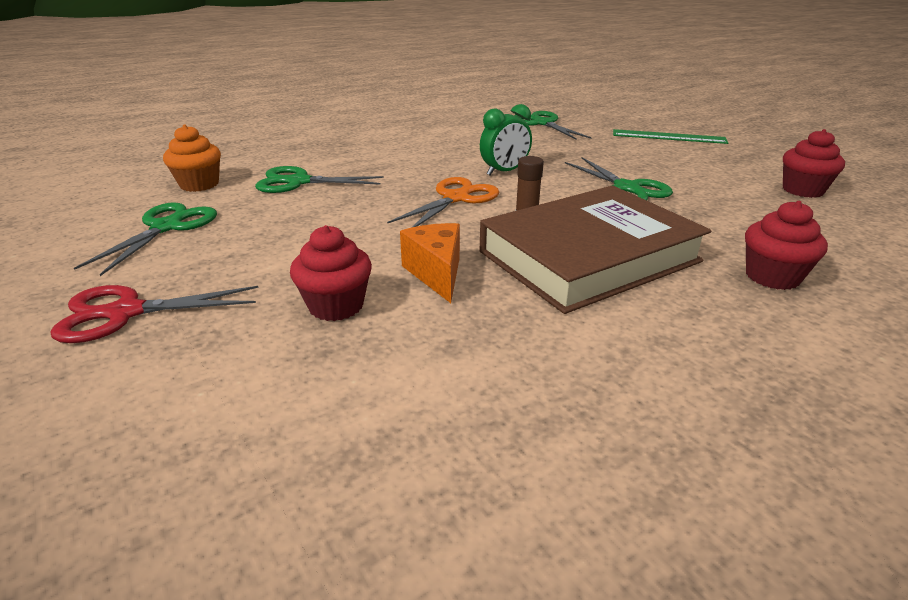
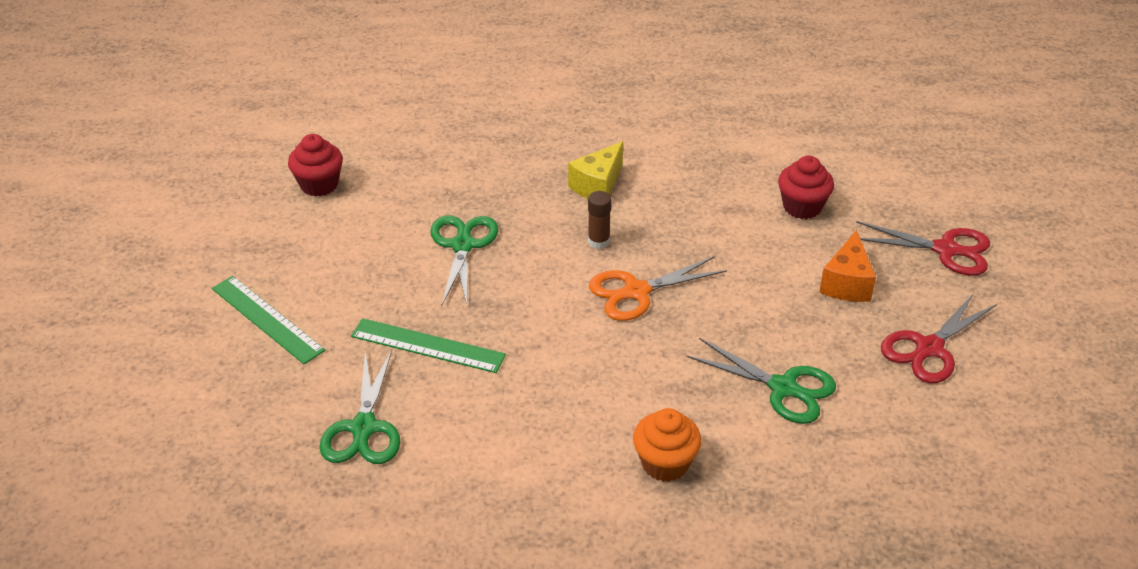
camera: 150 degrees left, 10 degrees up
(166, 227) = (929, 348): green scissors -> red scissors
(199, 184) = (900, 428): orange cupcake -> orange cupcake (665, 463)
(436, 273) = (719, 209): orange cheese -> orange cheese (847, 283)
(504, 172) = (546, 320): green clock -> none
(561, 148) = (428, 345): none -> green ruler
(588, 256) = (598, 186): brown book -> yellow cheese
(772, 277) = (503, 130): red cupcake -> none

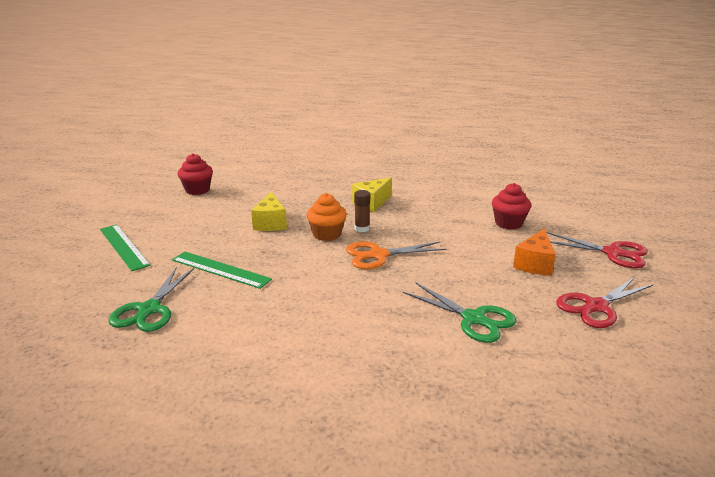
camera: 10 degrees right, 15 degrees down
(462, 246) = (270, 223): green scissors -> yellow cheese
(665, 463) = (365, 356): orange cupcake -> orange cupcake (327, 234)

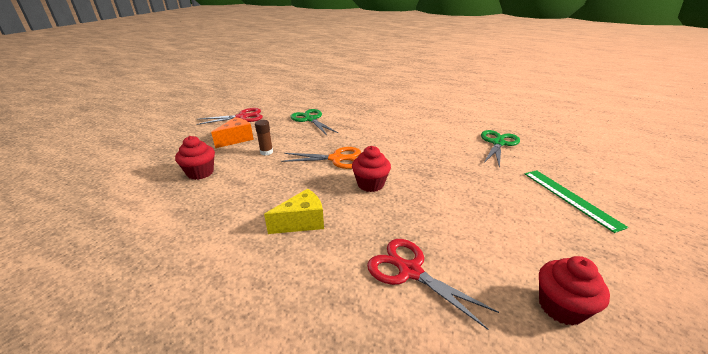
camera: 165 degrees left, 5 degrees up
(220, 269) = (462, 163): green ruler -> none
(270, 223) = (426, 207): yellow cheese -> none
(327, 234) = (370, 184): orange cupcake -> red cupcake
(362, 228) = (335, 186): brown glue stick -> brown glue stick (266, 152)
(612, 253) = (174, 139): red scissors -> red scissors (410, 271)

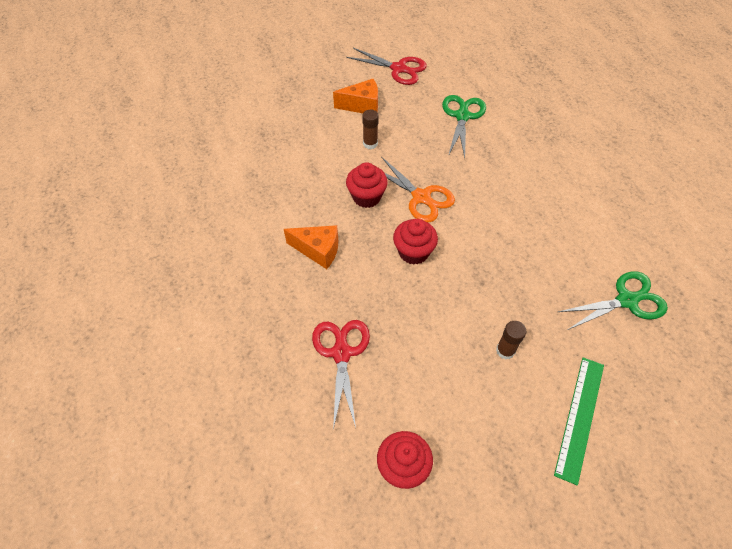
camera: 45 degrees right, 25 degrees up
(200, 173) = (297, 136): red cupcake -> red cupcake (366, 197)
(302, 222) = (318, 250): yellow cheese -> orange cheese
(492, 195) = (505, 350): none -> brown glue stick

